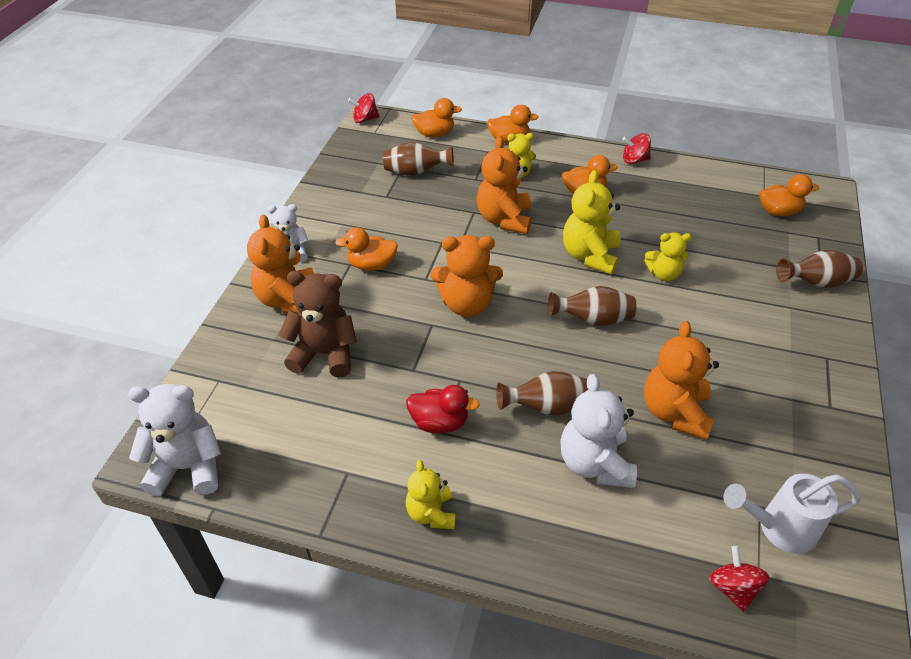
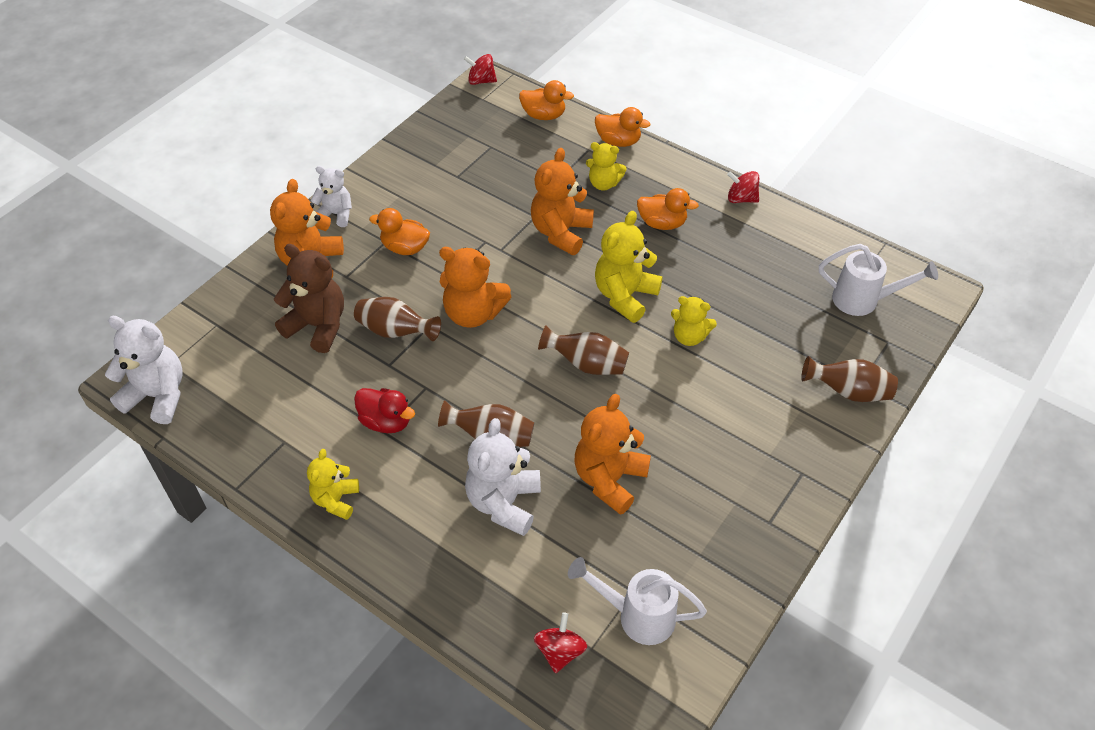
camera: 20 degrees right, 5 degrees up
(415, 172) = (500, 156): brown vase -> brown vase (395, 331)
(778, 211) = (864, 300): orange duck -> white watering can

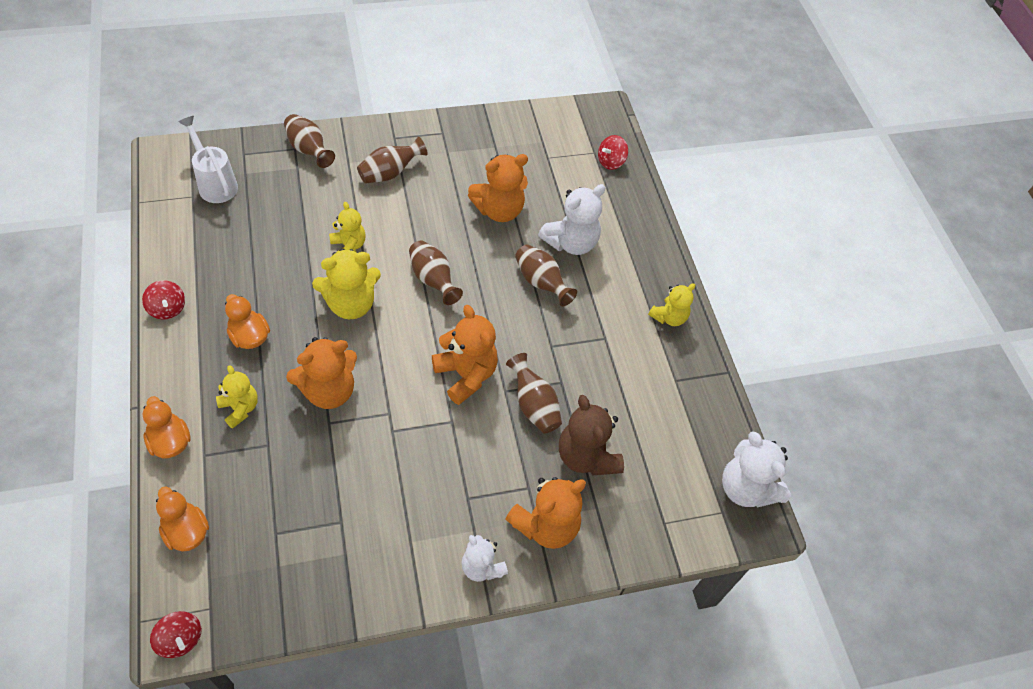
camera: 145 degrees left, 5 degrees up
(386, 421) = (598, 342): red duck -> none
(405, 248) = (458, 478): orange duck -> none
(636, 615) = (557, 148): white watering can -> none
(752, 431) = (390, 173): none -> brown vase

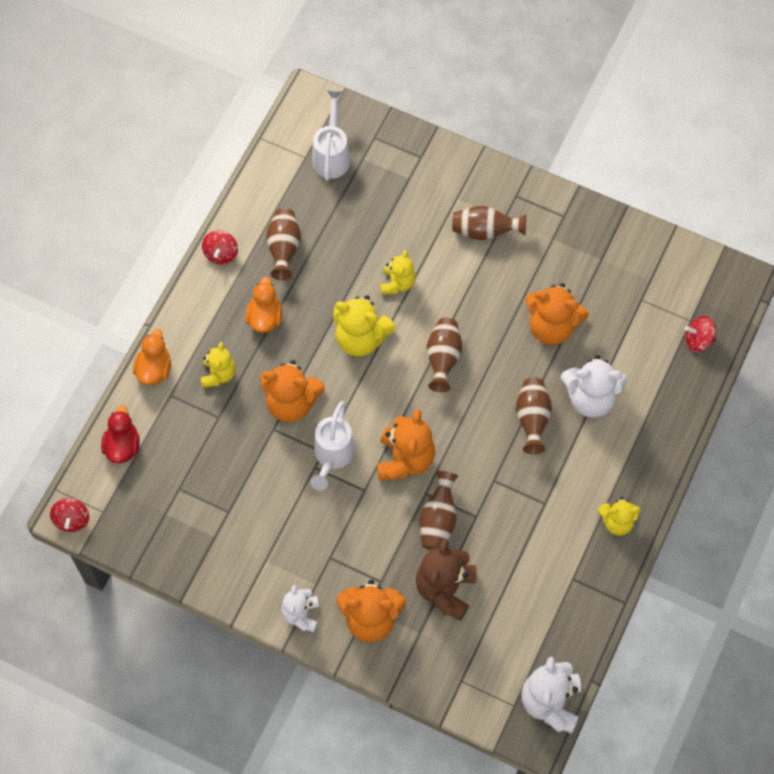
camera: 45 degrees right, 10 degrees up
(186, 531) = (122, 446): orange duck -> red duck
(308, 150) = (432, 165): brown vase -> brown vase (284, 248)
(401, 412) = (332, 457): none -> white watering can

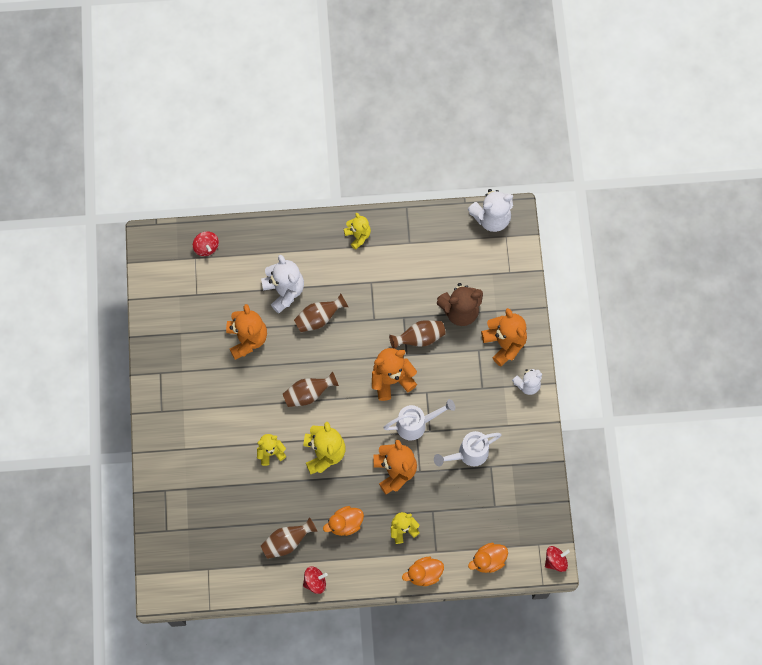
camera: 120 degrees left, 5 degrees up
(122, 446) = (488, 560): red duck -> orange duck
(332, 155) = (196, 552): white watering can -> white watering can (468, 454)
(484, 231) = (200, 417): brown vase -> none

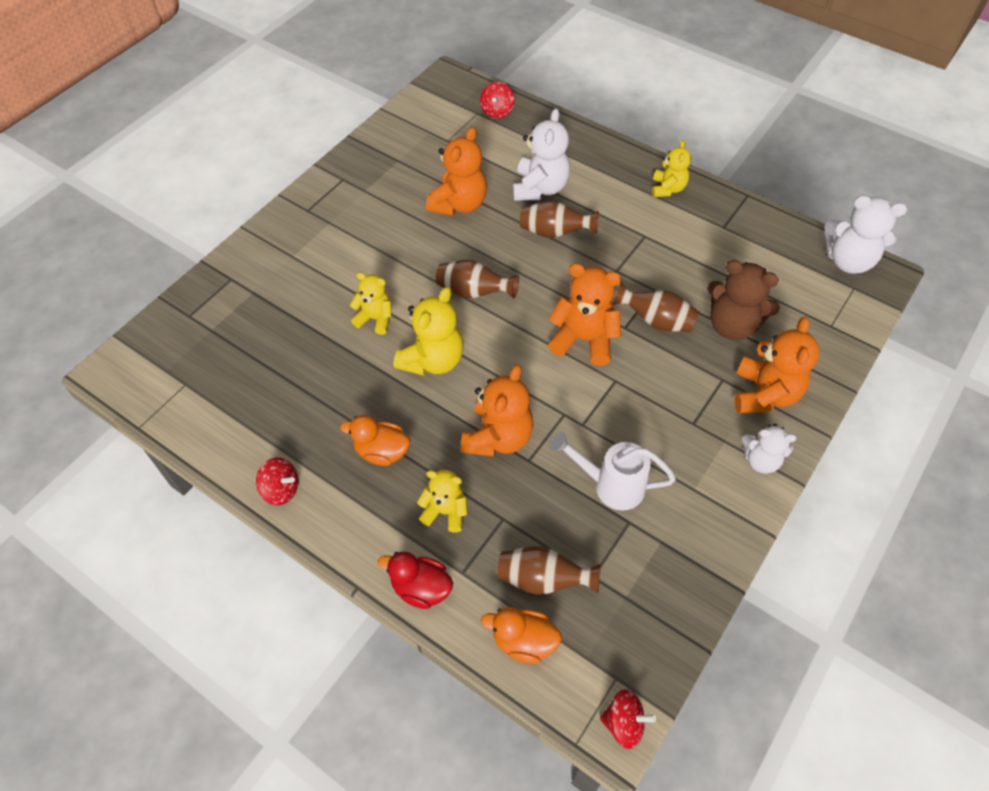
camera: 40 degrees right, 15 degrees down
(287, 542) = (297, 420): brown vase -> brown vase (543, 579)
(416, 424) = (572, 406): white watering can -> none
(424, 574) = (421, 588): orange duck -> red duck

